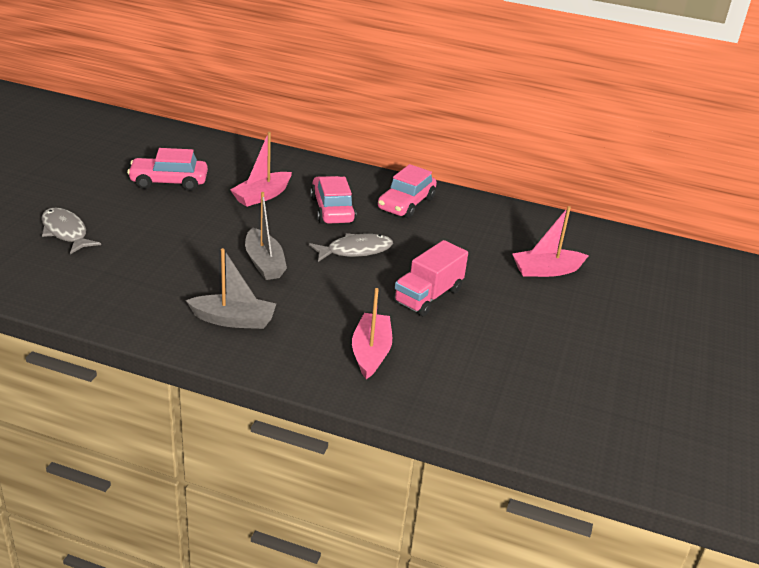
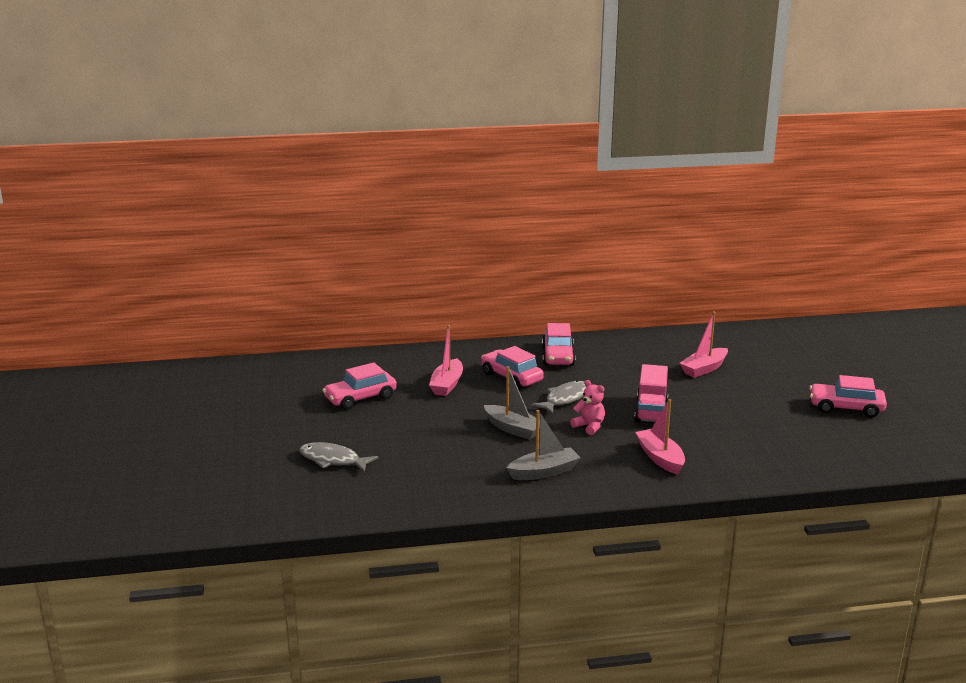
camera: 25 degrees left, 10 degrees down
(342, 289) = (589, 426): none -> pink teddy bear
(663, 378) = (846, 408): none -> pink car

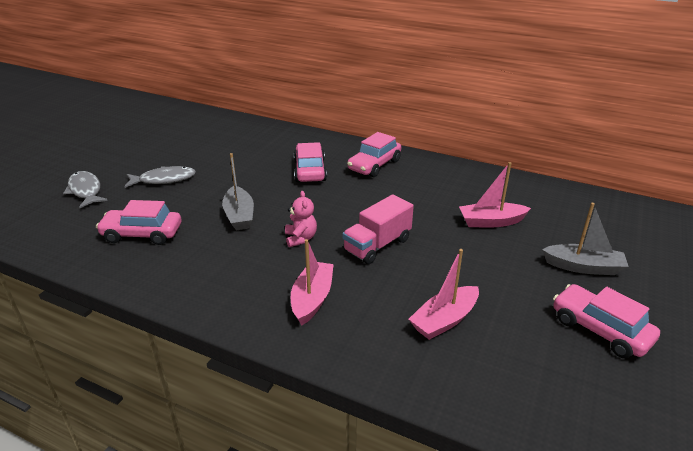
camera: 35 degrees right, 10 degrees up
(360, 398) = (183, 150): pink car -> pink car (142, 234)
(447, 385) = (254, 160): pink boat -> pink boat (444, 320)
(544, 472) = (197, 266): grey boat -> grey boat (583, 267)
(565, 399) = (321, 204): grey fish -> grey fish (164, 179)

